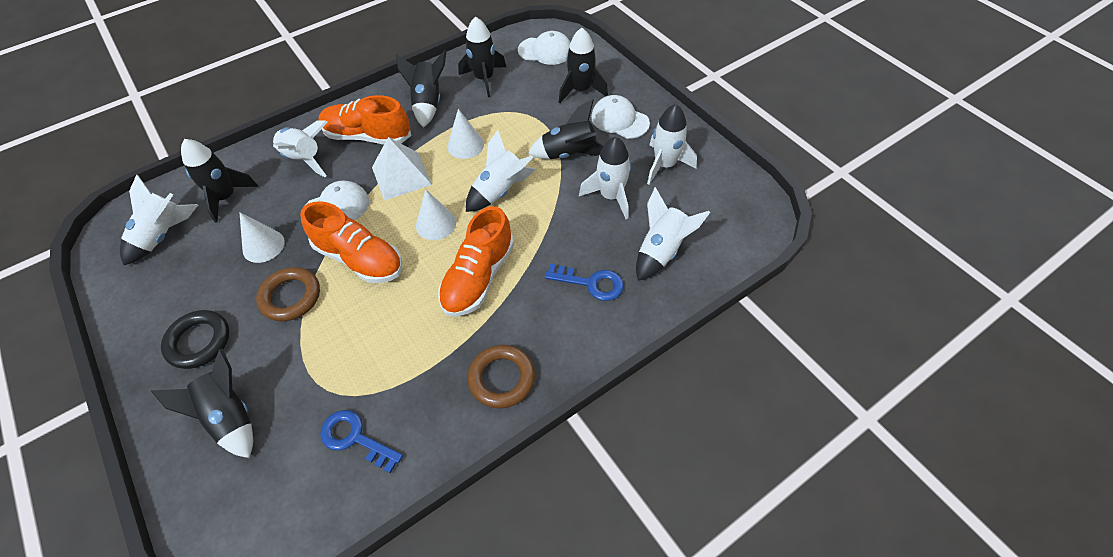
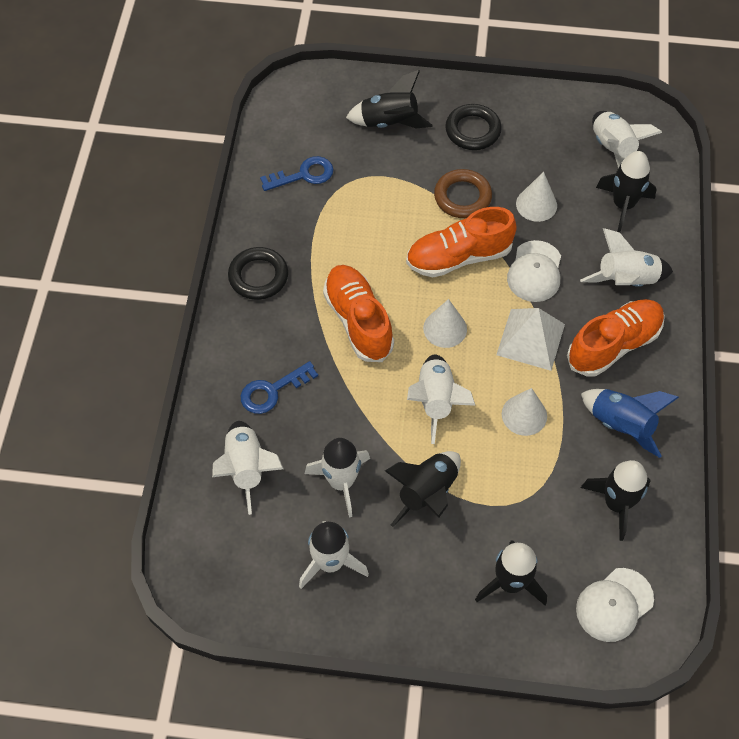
camera: 130 degrees right, 5 degrees up
(428, 103) = (621, 425): black rocket -> blue rocket
(501, 378) = (258, 276): brown ring -> black ring
(619, 120) = (429, 579): white cap -> none

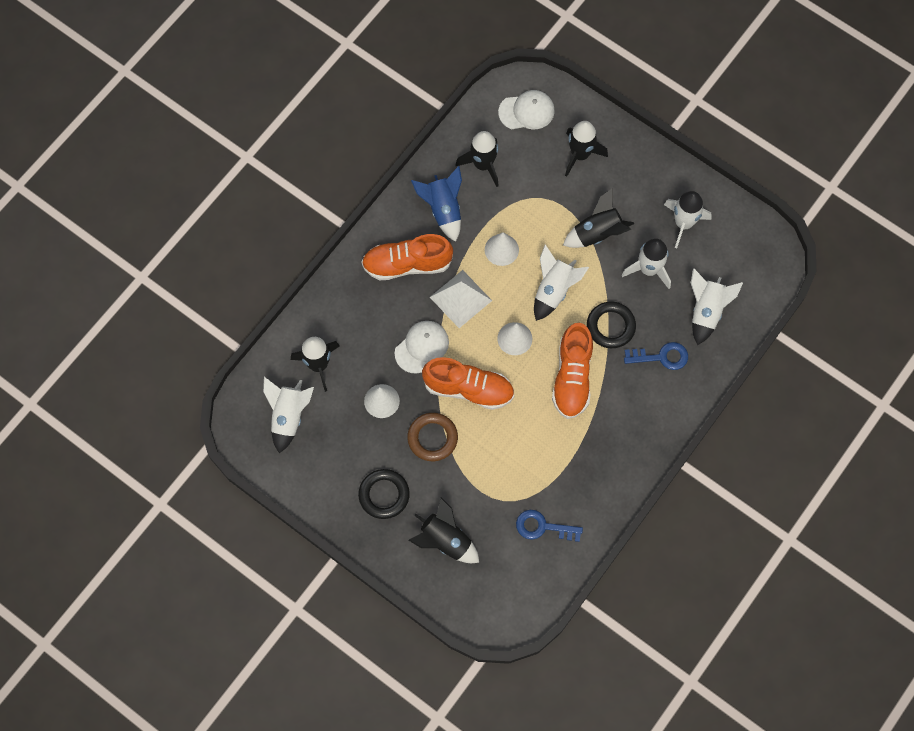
camera: 150 degrees left, 10 degrees up
(258, 276) = (625, 453): black ring -> black ring (610, 326)
(626, 280) = (363, 305): white rocket -> none

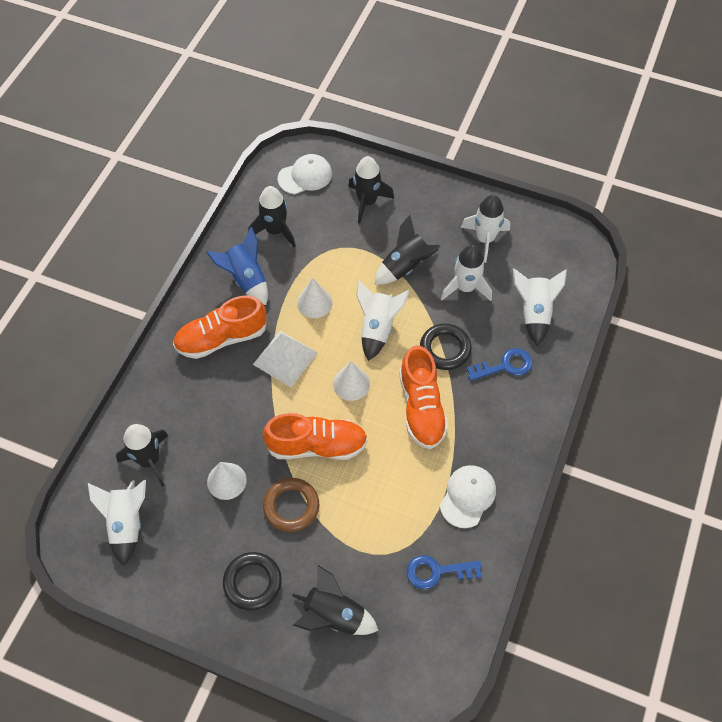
camera: 15 degrees left, 10 degrees down
(422, 347) = (256, 415): white cap -> white cap (467, 496)

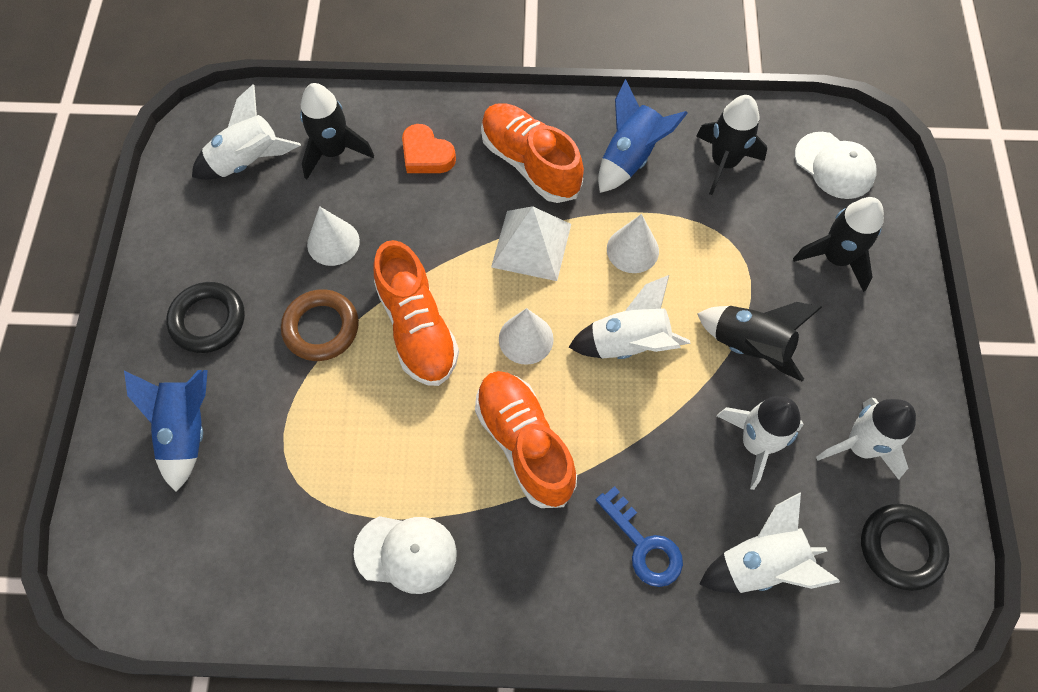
camera: 70 degrees right, 5 degrees up
(183, 400) = (426, 154): none -> orange heart
(333, 615) = (186, 430): black rocket -> blue rocket
(421, 407) = (524, 444): orange shoe -> orange shoe turned 90 degrees clockwise
(437, 571) = (280, 544): blue key -> none
(445, 349) = (634, 446): black ring -> black ring (901, 548)

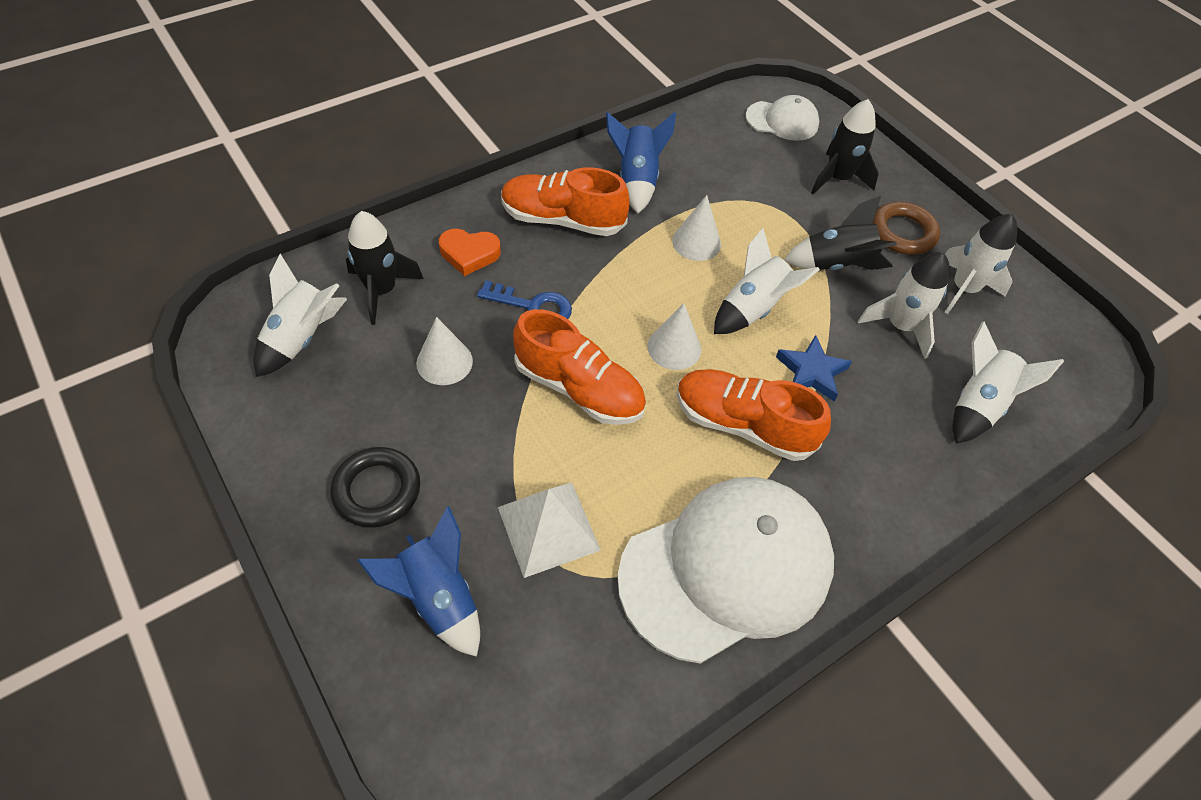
camera: 40 degrees left, 10 degrees down
(321, 328) = (493, 435): brown ring -> brown ring (902, 233)
(406, 553) = (727, 569): white cap -> white cap, size x2.07
(531, 245) = (617, 278): white pyramid -> white pyramid (548, 528)
(628, 435) = (811, 372): none -> blue star
(643, 545) = (893, 442): blue key -> blue key (533, 306)
(724, 162) = (707, 153): black rocket -> none
(901, 548) = (1047, 338): black ring -> none

